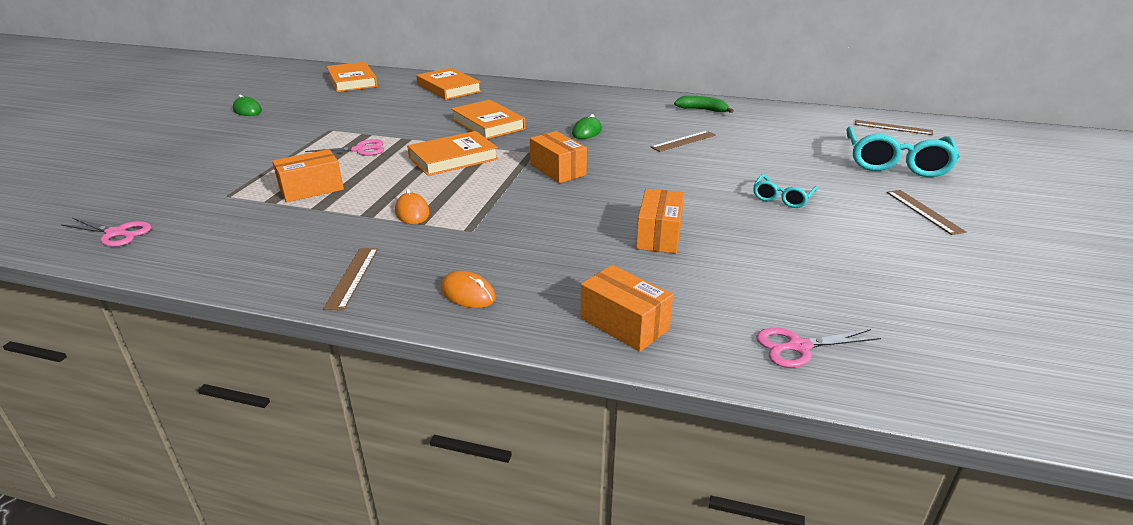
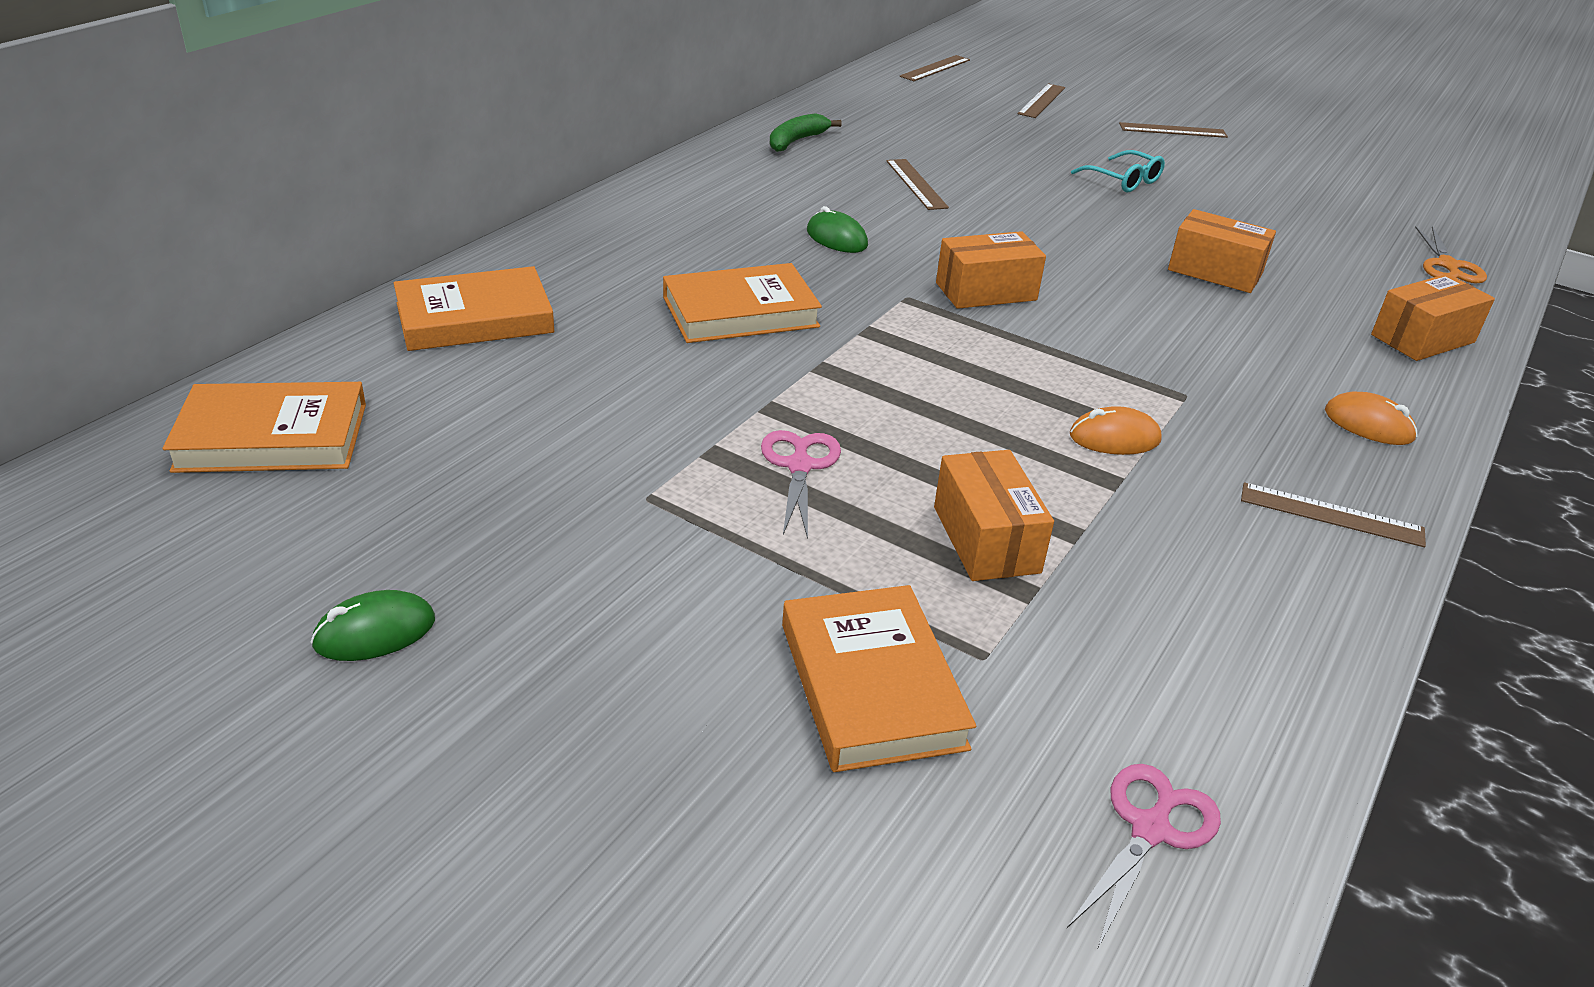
camera: 75 degrees left, 5 degrees up
(453, 158) = (896, 370): orange book -> orange book (872, 685)
(468, 294) = (1369, 425): orange mouse -> orange mouse turned 75 degrees clockwise
(798, 347) = (1447, 265): pink scissors -> orange scissors
(895, 162) = (1042, 101): turquoise glasses -> brown ruler

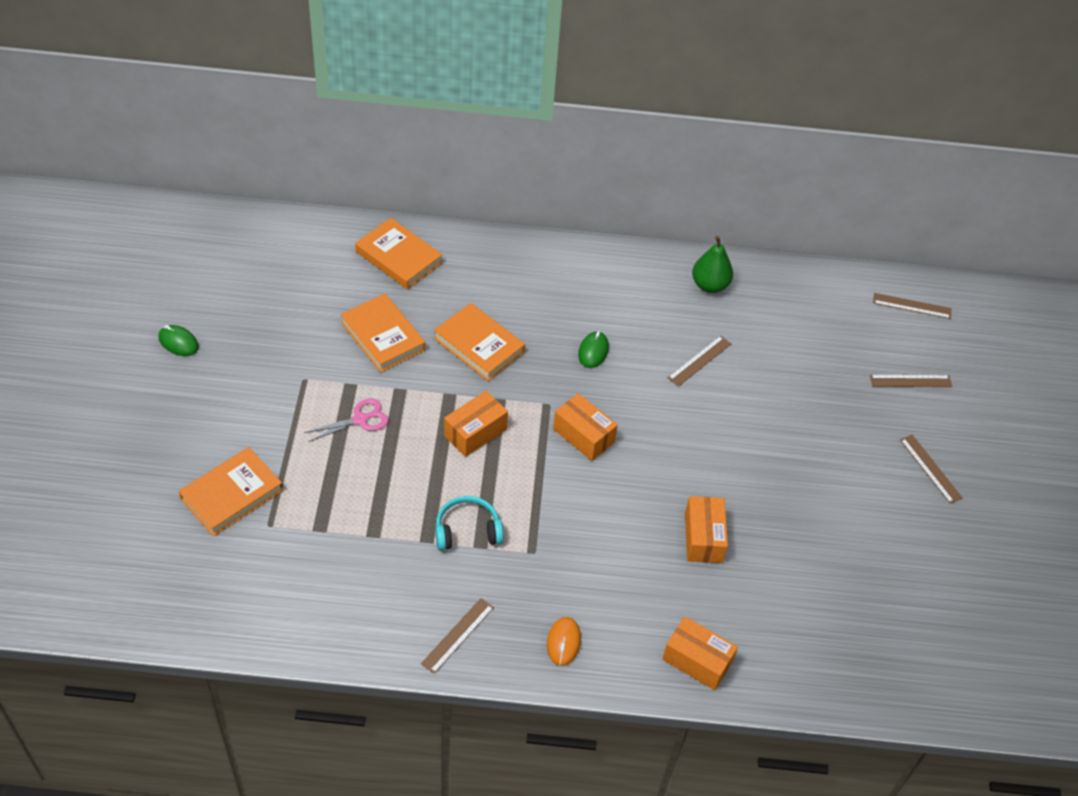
camera: 60 degrees right, 15 degrees up
(272, 437) = (267, 249): orange book -> orange book (383, 336)
(796, 141) = (709, 285): green banana -> green pear
(986, 539) = (348, 503): orange box -> orange box (475, 432)
(1114, 438) = (467, 530): orange mouse -> turquoise headphones
(1123, 180) = (806, 460): turquoise glasses -> none
(1150, 830) = (201, 602): pink scissors -> none
(1331, 515) = (457, 635): brown ruler -> brown ruler turned 45 degrees clockwise
(1447, 265) = (828, 667): orange scissors -> none

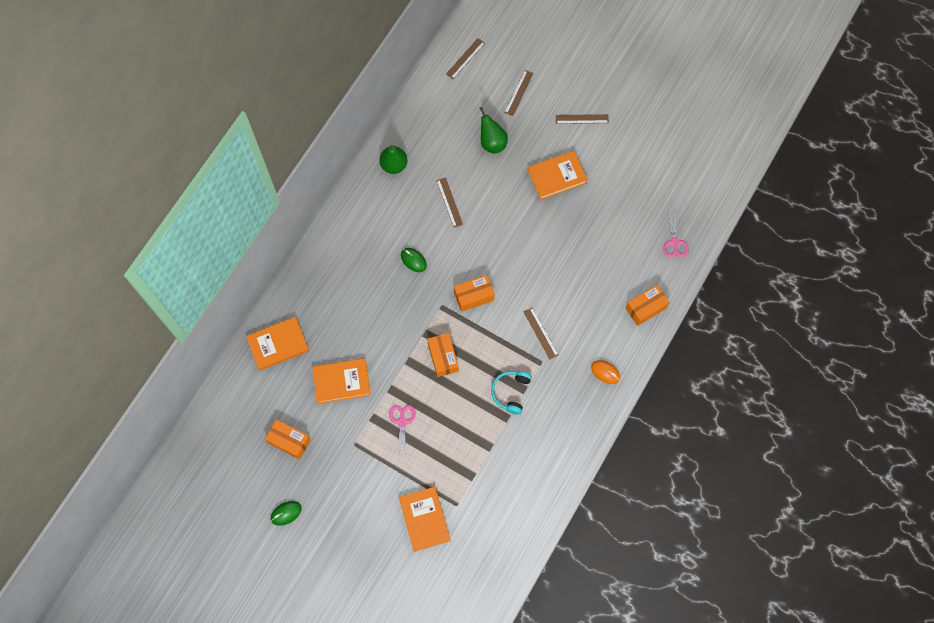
camera: 60 degrees left, 20 degrees up
(457, 635) = (577, 427): brown ruler -> brown ruler (540, 333)
(479, 345) = (377, 326): orange book -> orange book (557, 177)
(703, 538) = (572, 265): orange box -> orange box (289, 441)
(817, 377) = (492, 142): none -> green pear
(828, 662) = (674, 242): none -> pink scissors

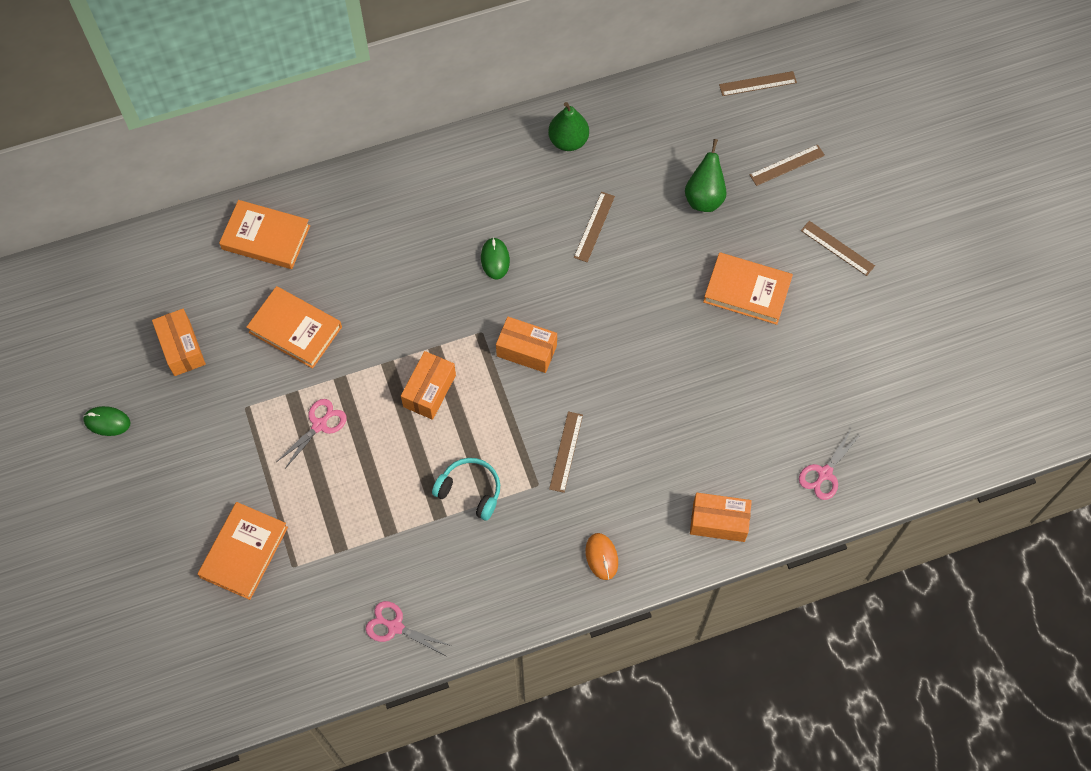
camera: 40 degrees right, 5 degrees down
(511, 392) = (470, 491): turquoise headphones -> turquoise headphones turned 60 degrees clockwise
(536, 492) = (395, 627): none -> pink scissors

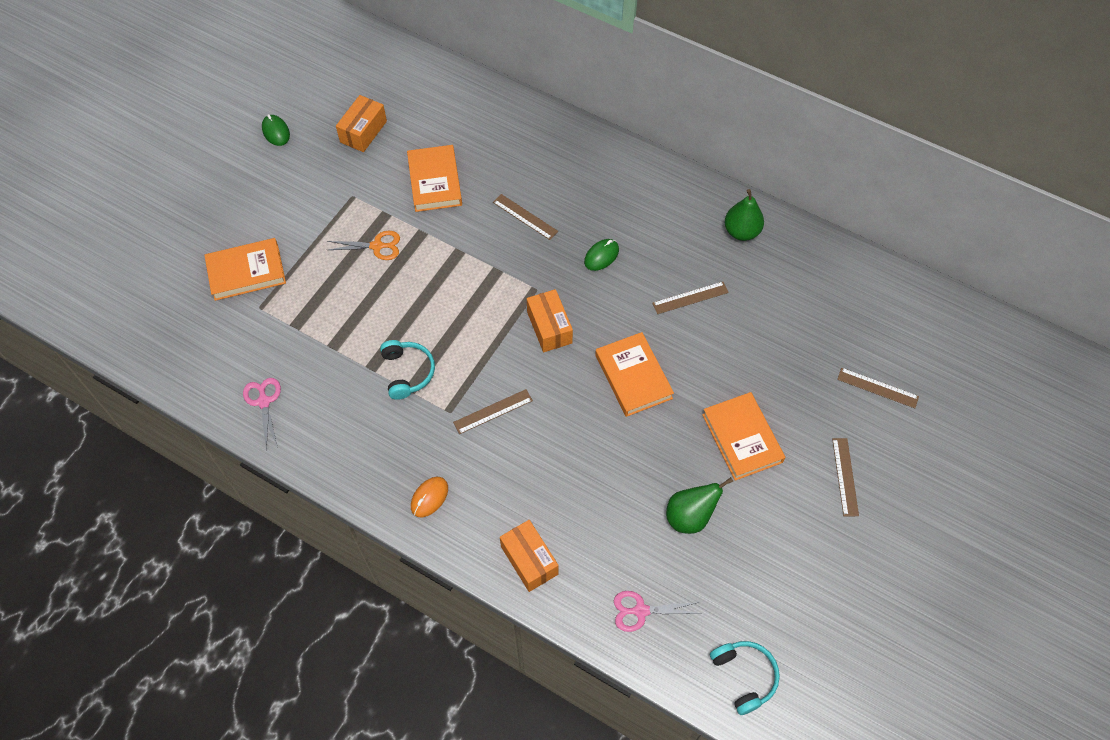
camera: 50 degrees right, 5 degrees down
(266, 237) = (486, 116): orange book -> orange book (633, 377)
(319, 425) = (377, 246): pink scissors -> orange scissors
(429, 391) = (462, 291): orange box -> none
(704, 197) = (789, 351): green pear -> green pear (690, 516)
(757, 83) = (924, 317): brown ruler -> brown ruler (525, 216)
(930, 443) = (744, 676): none -> turquoise headphones

